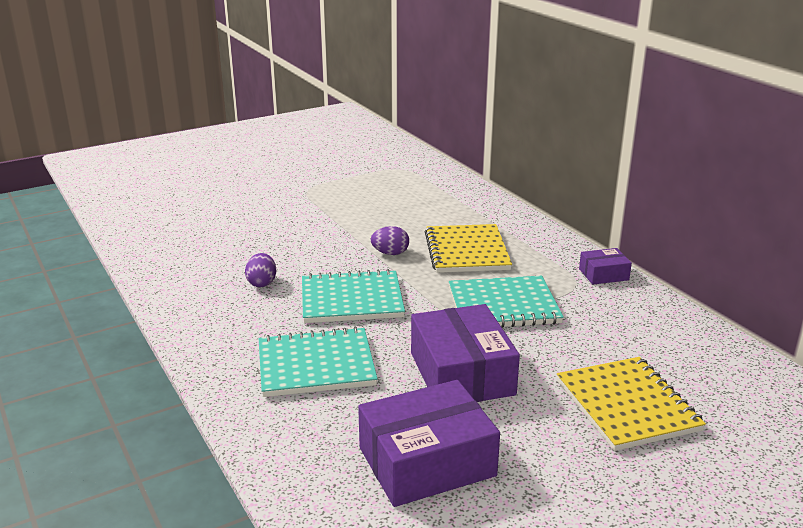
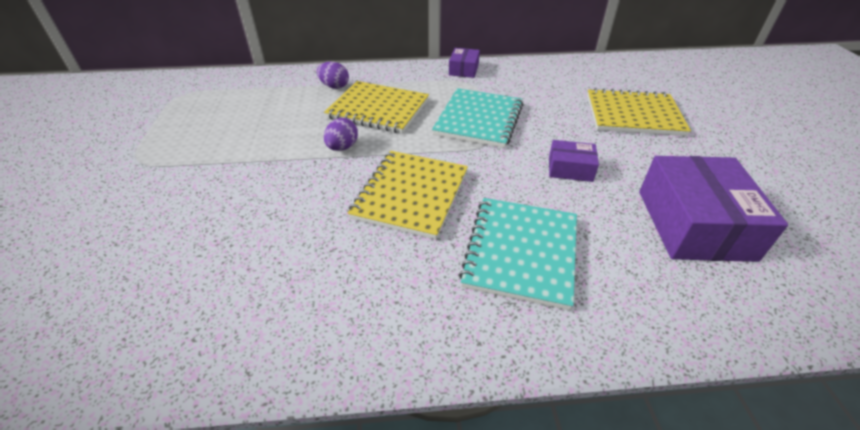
camera: 65 degrees left, 15 degrees up
(262, 283) = (321, 252): purple egg -> purple egg (334, 86)
(351, 300) = (411, 195): turquoise notebook -> yellow notebook
(462, 373) = (570, 169): purple box -> purple box, size x0.50

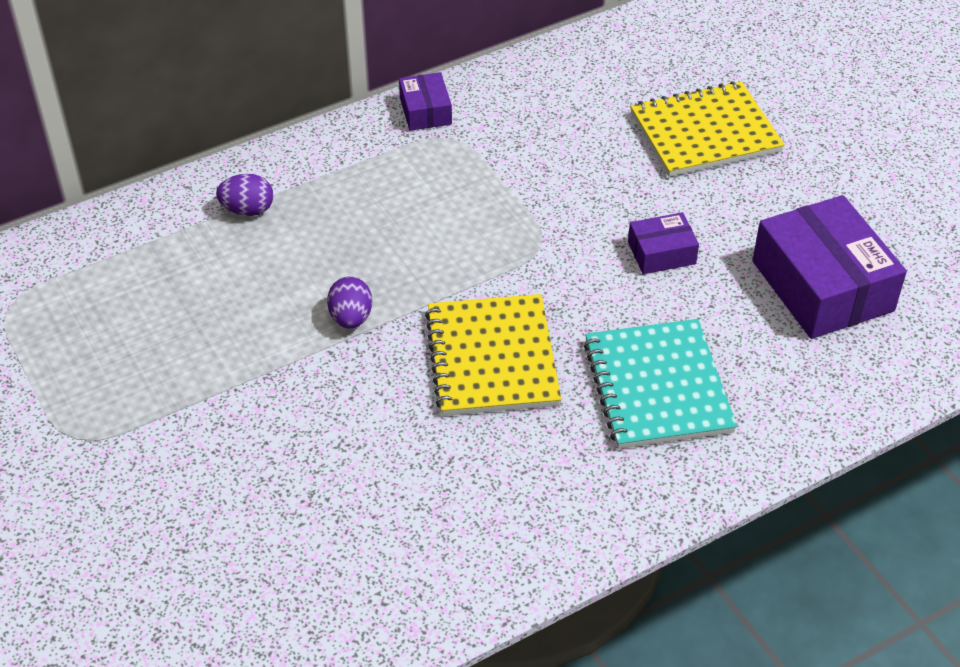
camera: 25 degrees left, 5 degrees up
(378, 109) = (350, 234): yellow notebook -> none
(479, 120) = (505, 207): turquoise notebook -> none

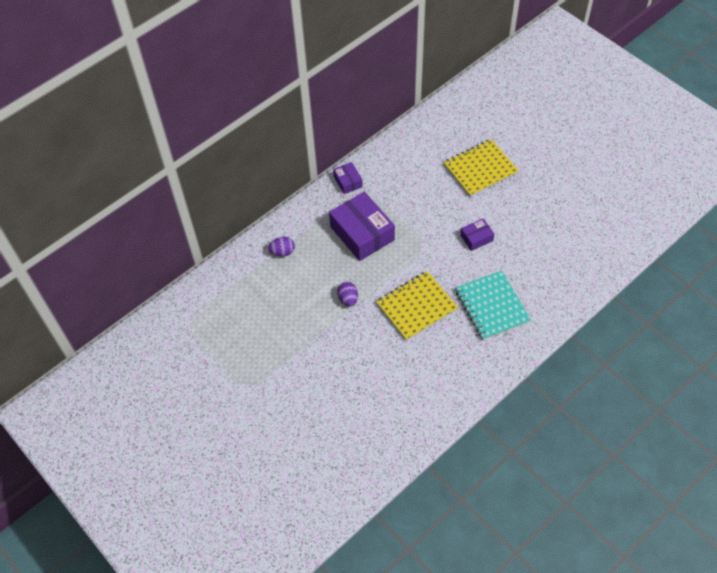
camera: 10 degrees left, 10 degrees up
(492, 358) = (416, 307): yellow notebook -> yellow notebook turned 75 degrees clockwise
(822, 286) = (550, 241): purple box -> purple box (362, 233)

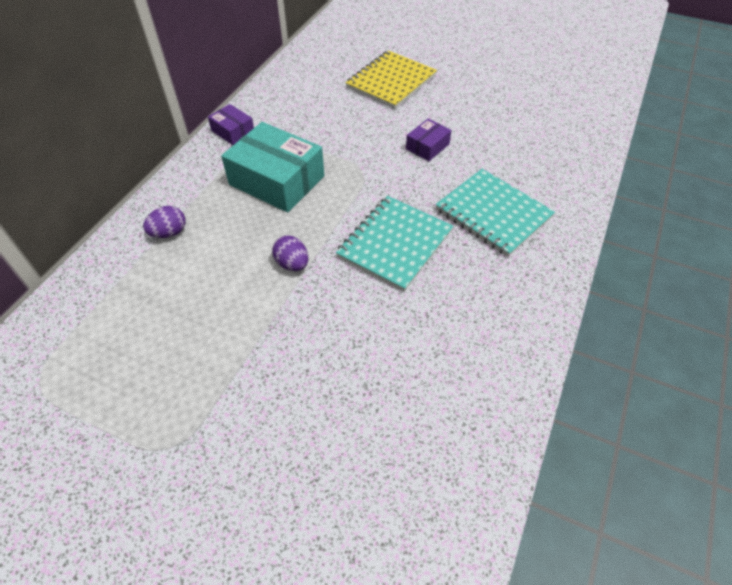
camera: 25 degrees left, 5 degrees down
(362, 233) = (277, 180): purple box -> turquoise box
(416, 307) = (395, 244): yellow notebook -> turquoise notebook

